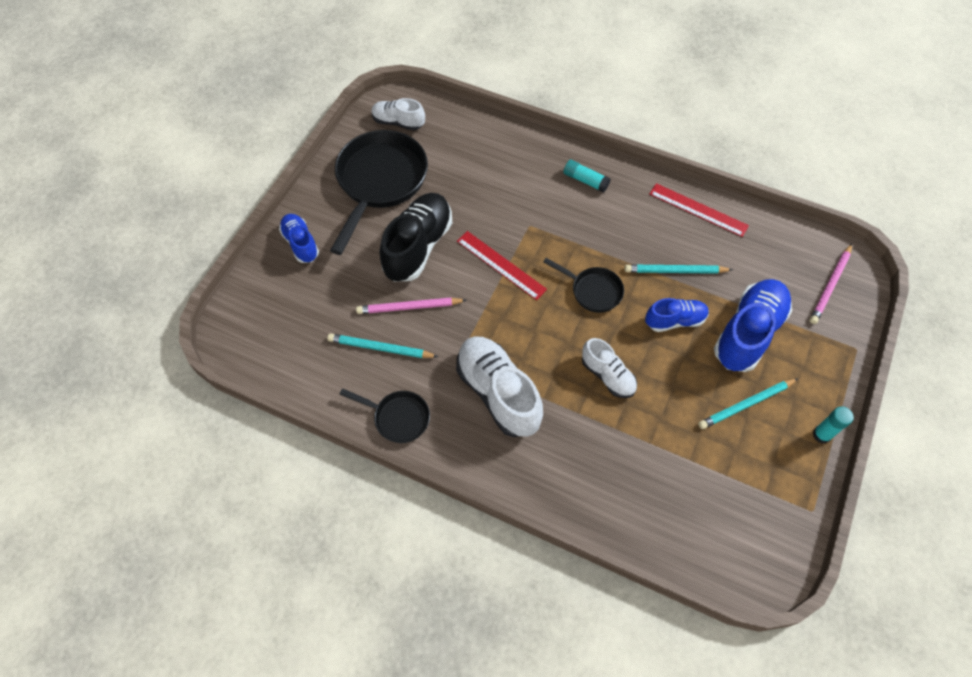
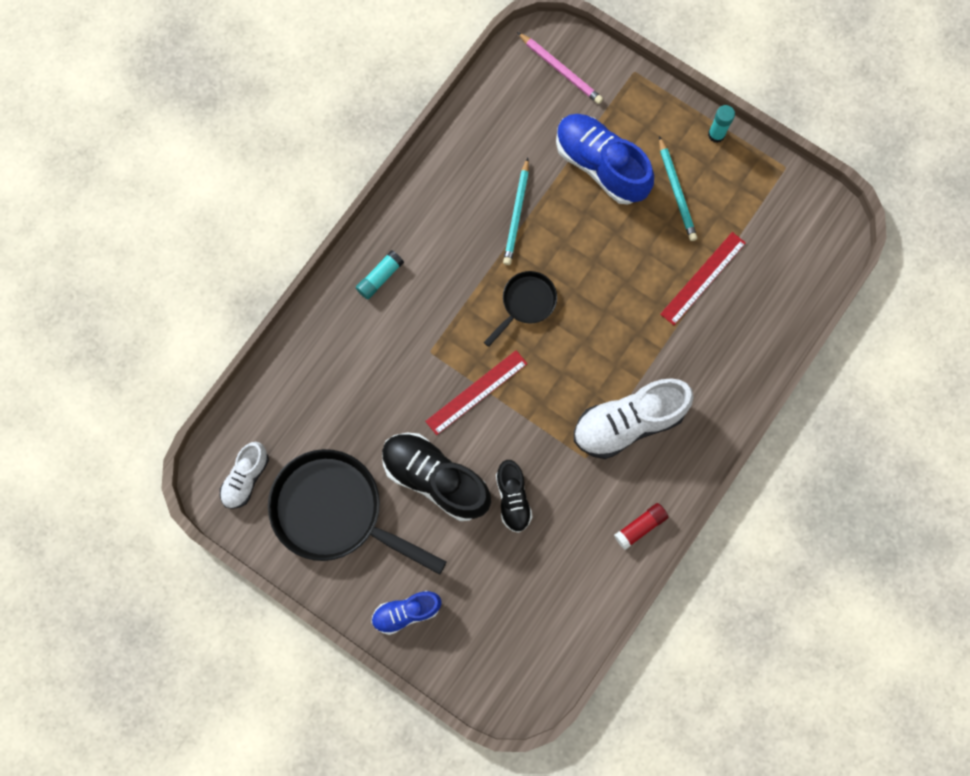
camera: 80 degrees left, 15 degrees up
(381, 348) = (558, 535): turquoise pencil -> none
(398, 417) = (640, 527): black pan -> red glue stick
(409, 307) = (513, 498): pink pencil -> black shoe
(607, 375) = (626, 312): white shoe -> none
(675, 320) = (575, 231): blue shoe -> none
(698, 210) = (443, 169): red ruler -> red ruler (703, 278)

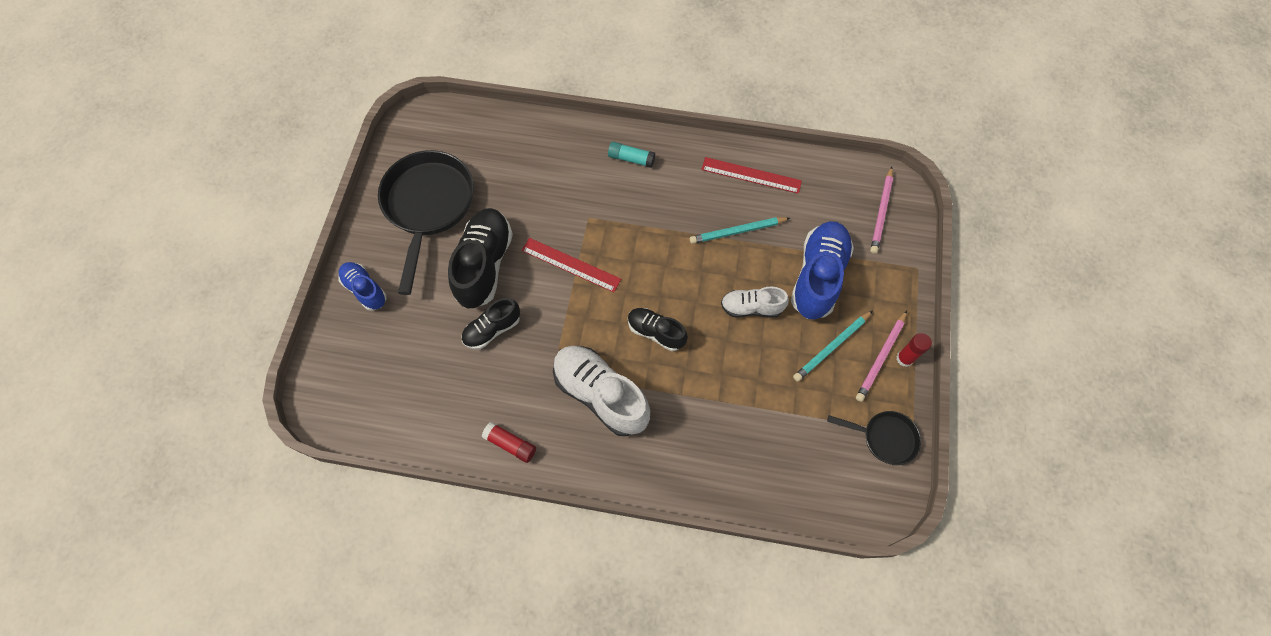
camera: 65 degrees right, 10 degrees down
(246, 478) = (430, 138): white shoe -> white shoe (751, 308)
(526, 303) = (665, 270): black pan -> black pan (885, 438)
(588, 343) = (656, 332): none -> black shoe
(703, 278) = (765, 403): red ruler -> red ruler (751, 175)
(705, 154) = (881, 357): none -> pink pencil
(716, 134) = (904, 358): turquoise glue stick -> red glue stick

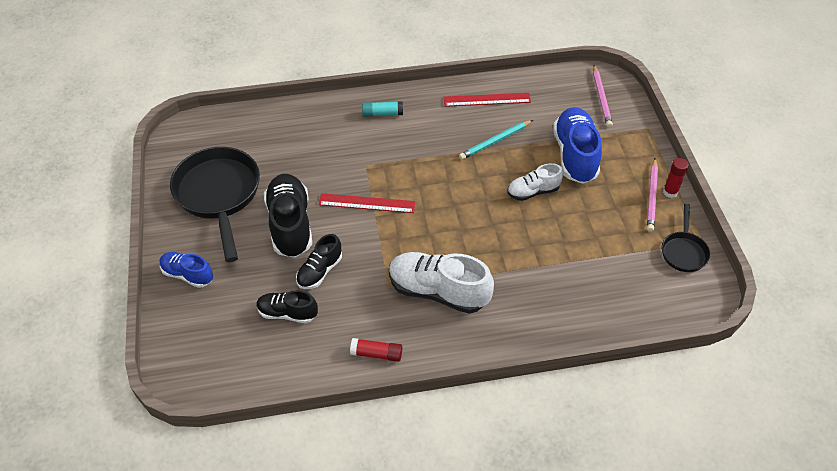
camera: 20 degrees left, 15 degrees down
(656, 332) = (463, 232): black shoe -> black shoe (287, 313)
(832, 347) = (610, 200): turquoise pencil -> none
(885, 438) = (683, 251): black pan -> black pan turned 105 degrees clockwise

